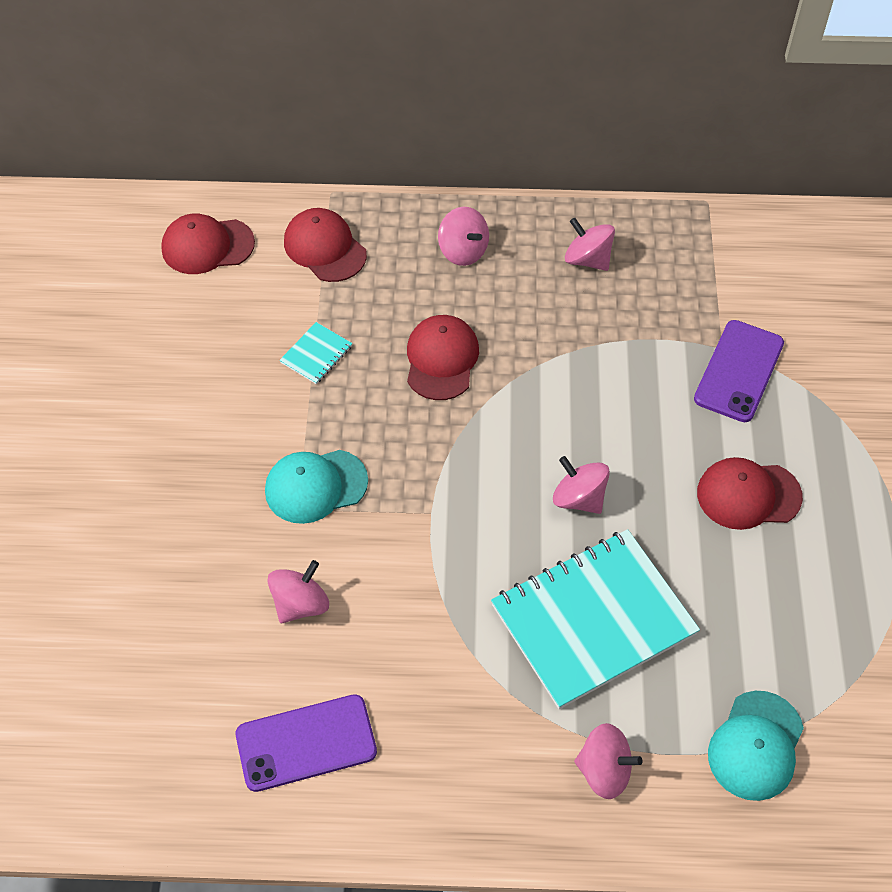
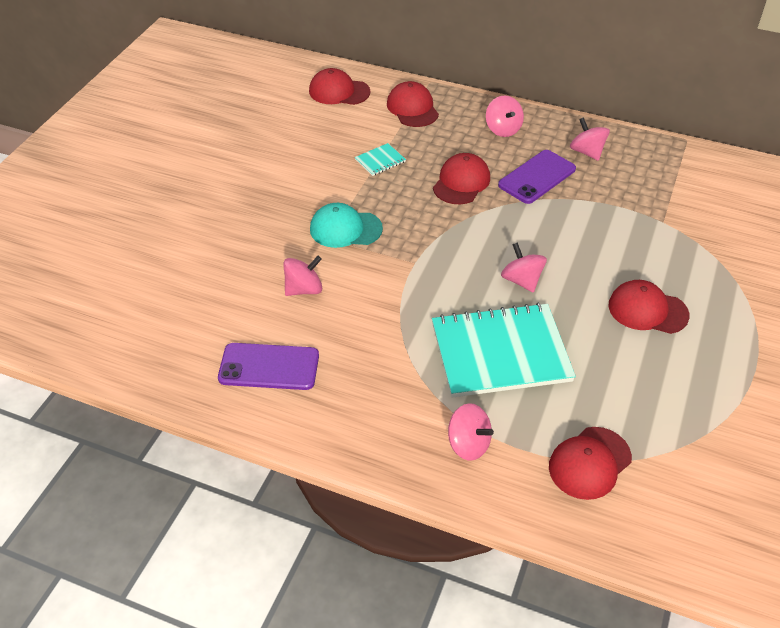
camera: 20 degrees right, 10 degrees down
(739, 371) = (670, 237): purple phone -> purple phone (537, 177)
(756, 745) = (589, 463): turquoise cap -> red cap

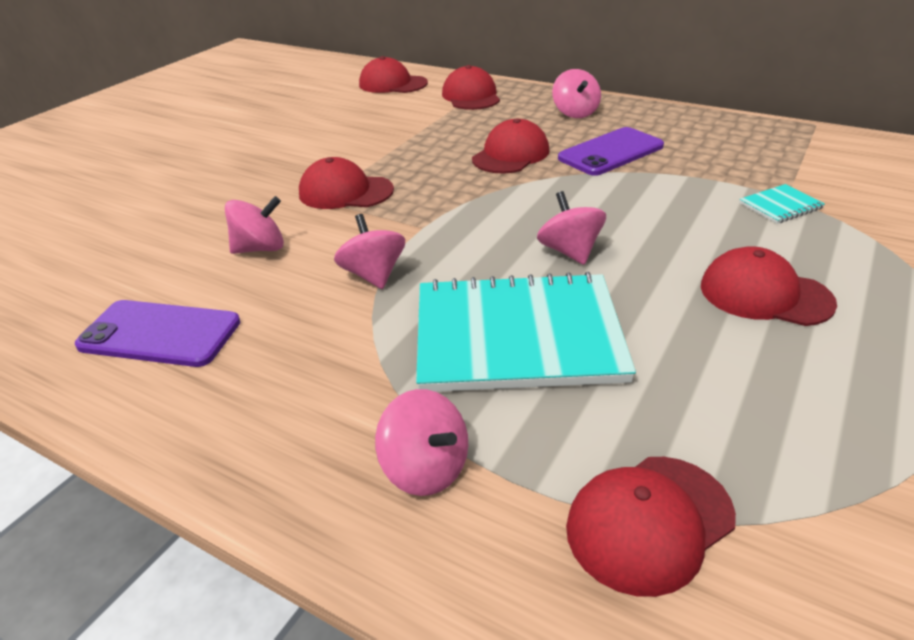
camera: 10 degrees right, 10 degrees down
(345, 229) = (345, 192): turquoise cap -> red cap
(380, 161) = (416, 135): turquoise notebook -> turquoise notebook (780, 206)
(587, 152) = (680, 132): pink spinning top -> pink spinning top (373, 275)

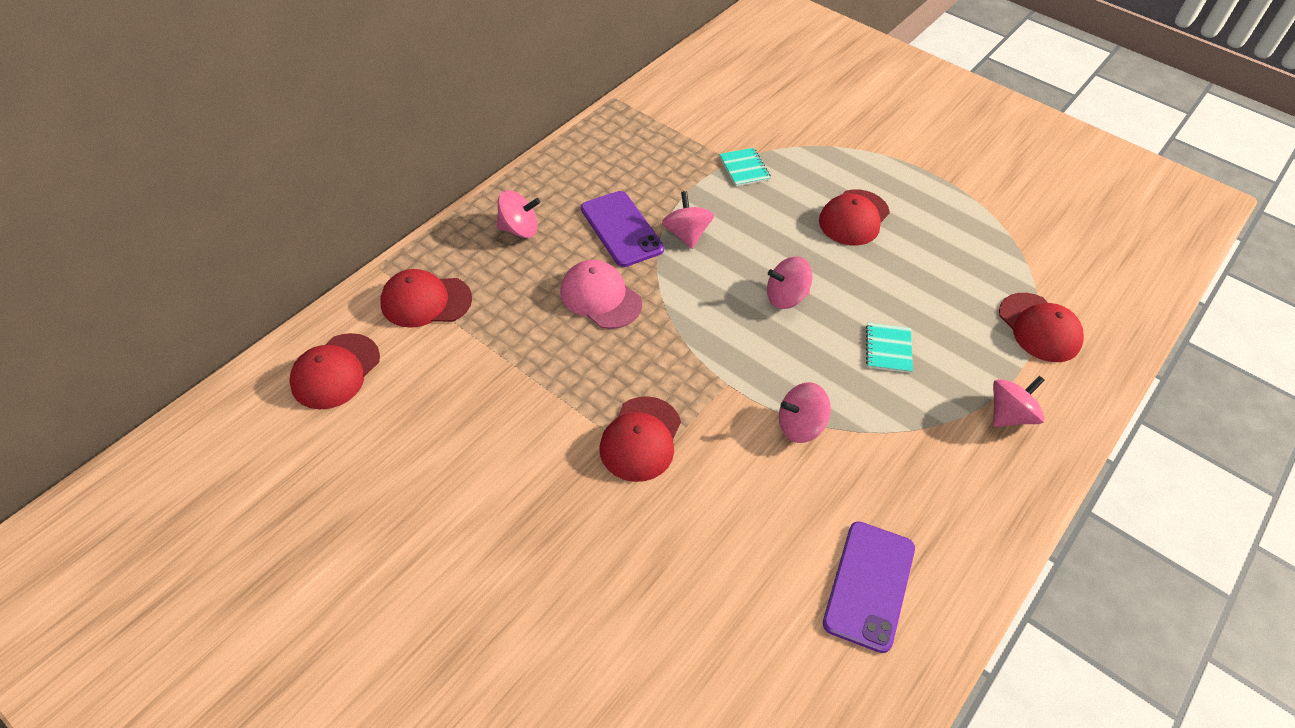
camera: 85 degrees left, 15 degrees up
(260, 248) = (740, 513): pink spinning top -> pink spinning top (686, 234)
(510, 155) = (600, 297): red cap -> pink cap
(517, 336) = (888, 349): turquoise notebook -> turquoise notebook, size x0.40

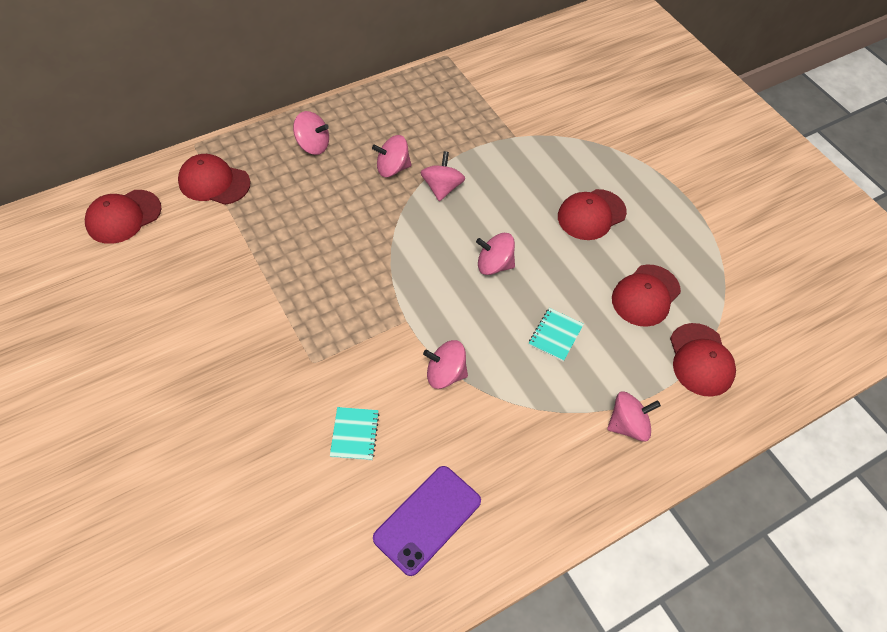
camera: 20 degrees right, 5 degrees up
(600, 297) = (345, 219): pink cap -> none
(621, 229) = (392, 168): purple phone -> pink spinning top
(641, 439) = (315, 342): red cap -> red cap (645, 295)
(744, 168) = (521, 145): turquoise notebook -> turquoise notebook (354, 434)

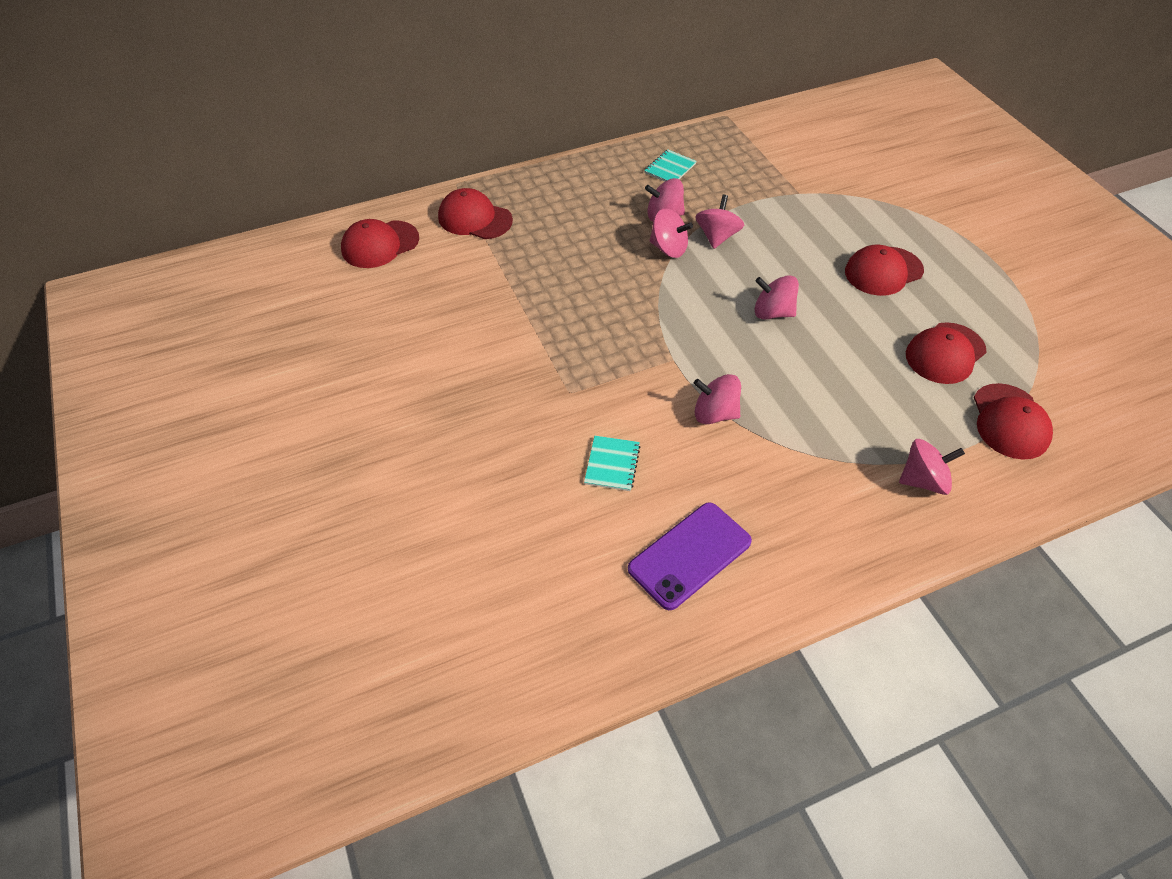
camera: 10 degrees right, 5 degrees down
(313, 145) = (580, 190): pink spinning top -> pink spinning top (668, 248)
(555, 335) = (840, 385): turquoise notebook -> turquoise notebook (670, 168)

